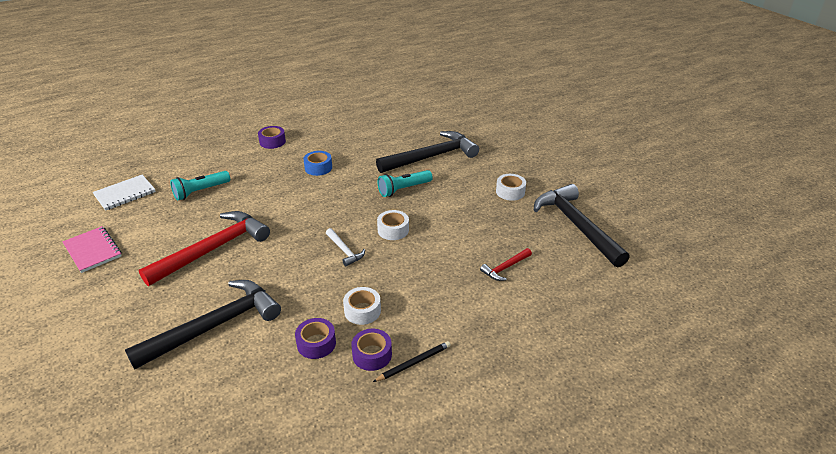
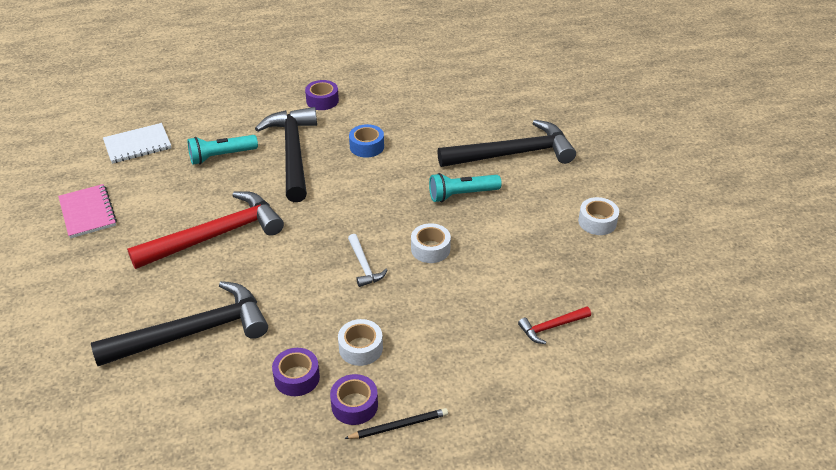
camera: 15 degrees right, 5 degrees up
(576, 225) = (667, 286): black hammer -> black hammer (292, 153)

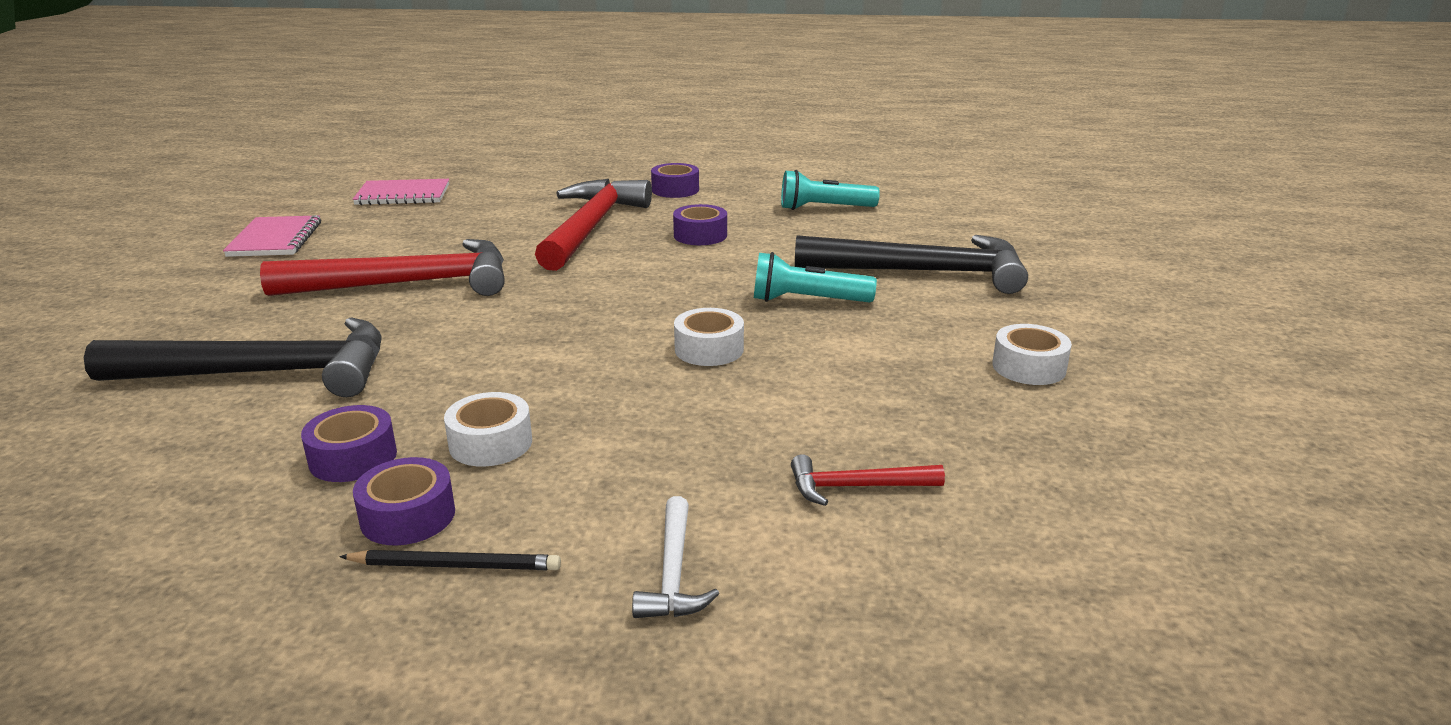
camera: 20 degrees right, 15 degrees down
(137, 145) = (403, 195): white notebook -> pink notebook
(221, 156) = (494, 217): turquoise flashlight -> turquoise flashlight (824, 208)
(292, 153) = (591, 227): black hammer -> red hammer
(364, 266) = (587, 349): white hammer -> white hammer (673, 573)
(367, 146) = (700, 235): blue tape -> purple tape

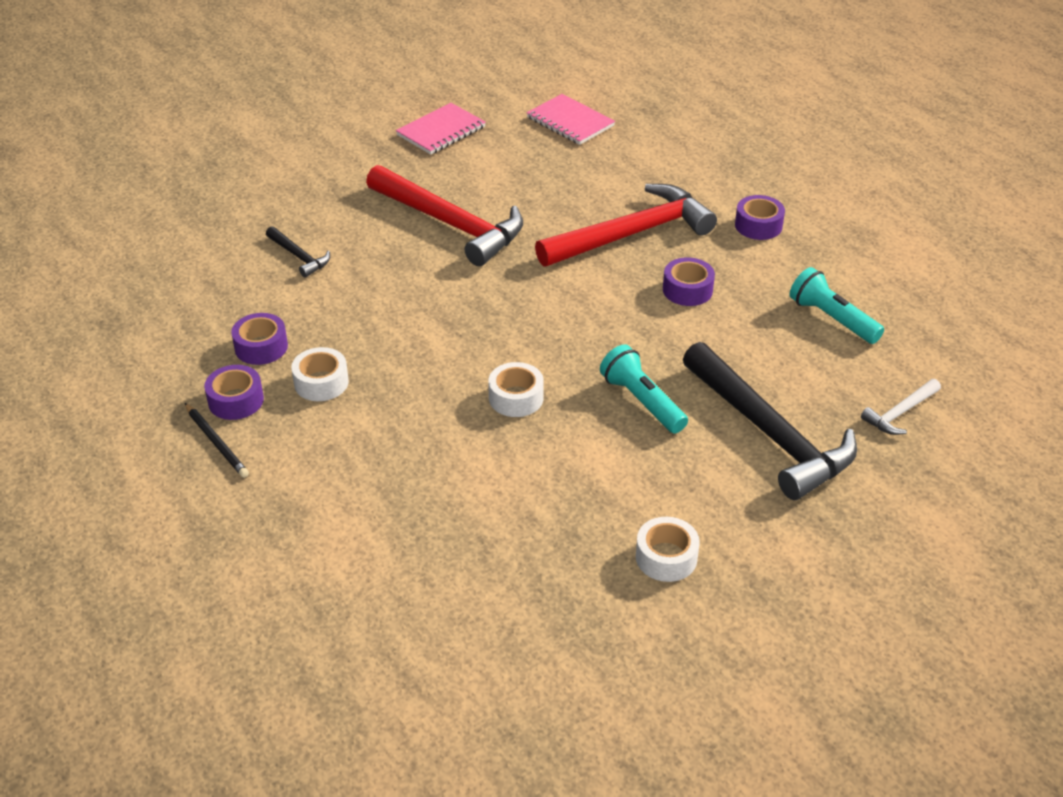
camera: 50 degrees right, 15 degrees up
(264, 373) = (299, 256): black hammer -> black hammer, size x0.45
(673, 573) = (279, 518): white hammer -> white hammer (900, 413)
(856, 487) = (422, 545): red hammer -> none

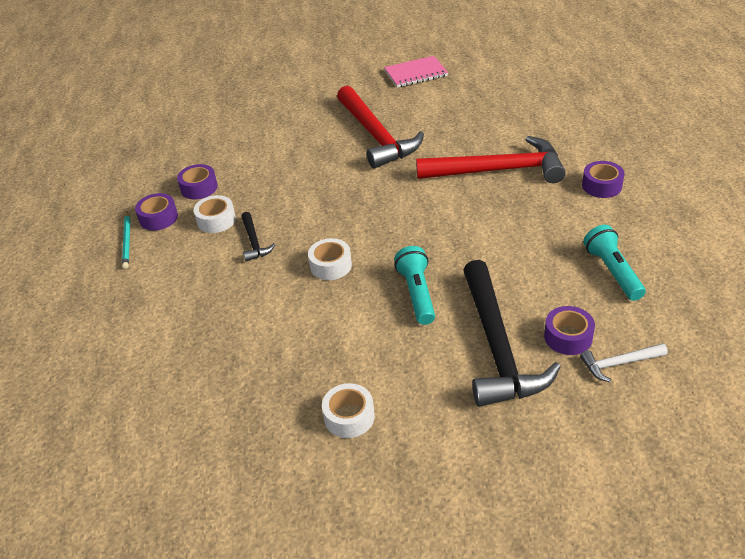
camera: 30 degrees right, 0 degrees up
(216, 442) = (127, 241): black pencil -> turquoise pencil
(299, 256) = (265, 136): black hammer -> black hammer (254, 242)
(570, 122) = (510, 83): pink notebook -> none
(687, 290) = (511, 220): purple tape -> purple tape (568, 337)

